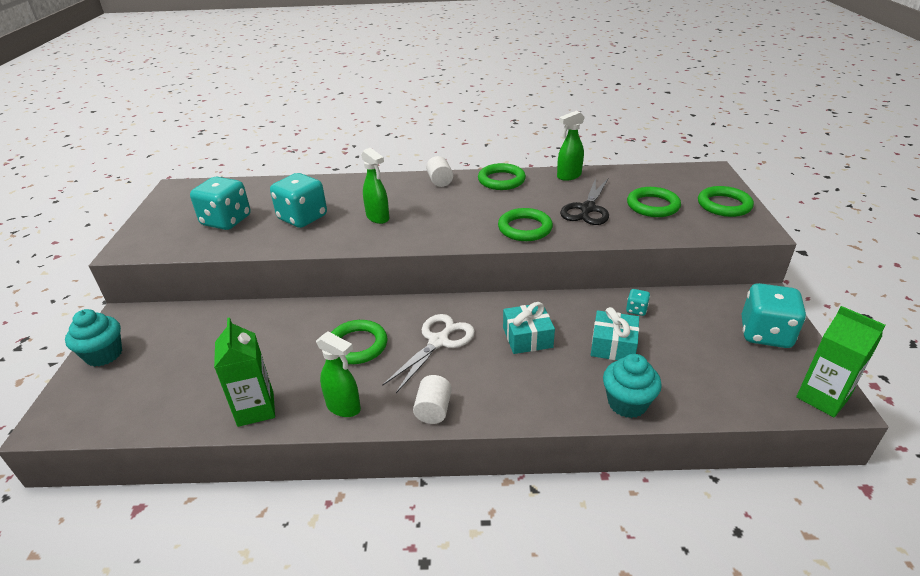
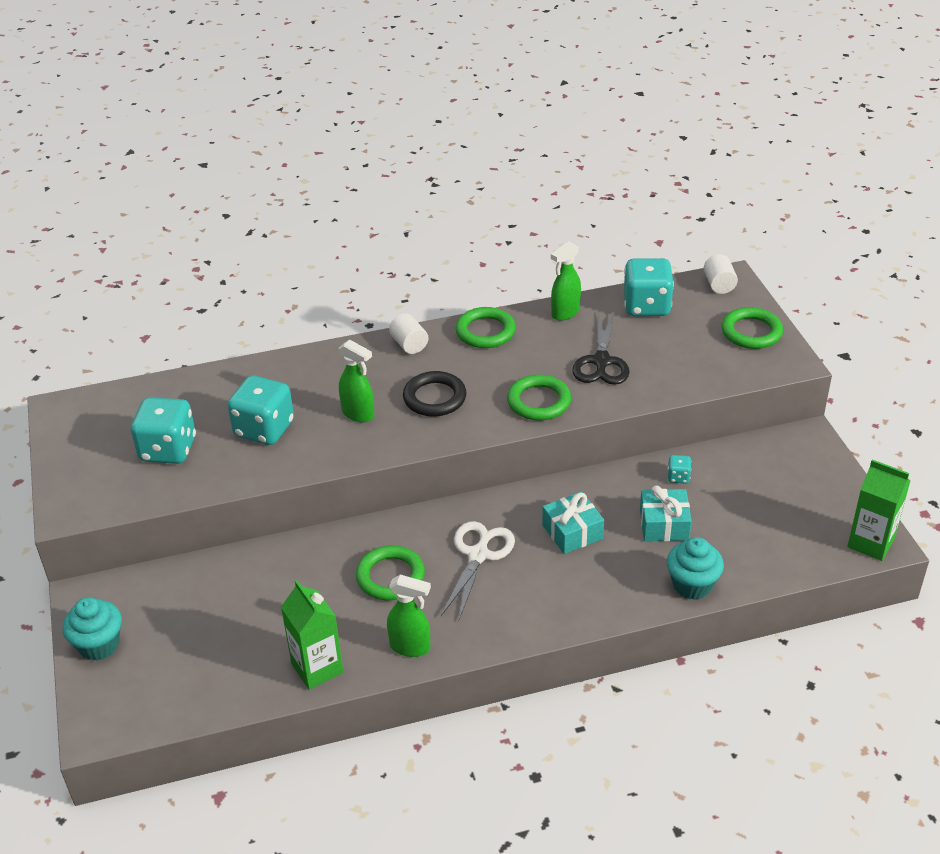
camera: 15 degrees left, 5 degrees up
(433, 410) = (504, 631): white cylinder -> white cylinder (719, 285)
(442, 215) = (434, 398): none -> black ring
(652, 206) = (673, 345): green ring -> none
(765, 334) = (812, 482): turquoise dice -> turquoise dice (646, 306)

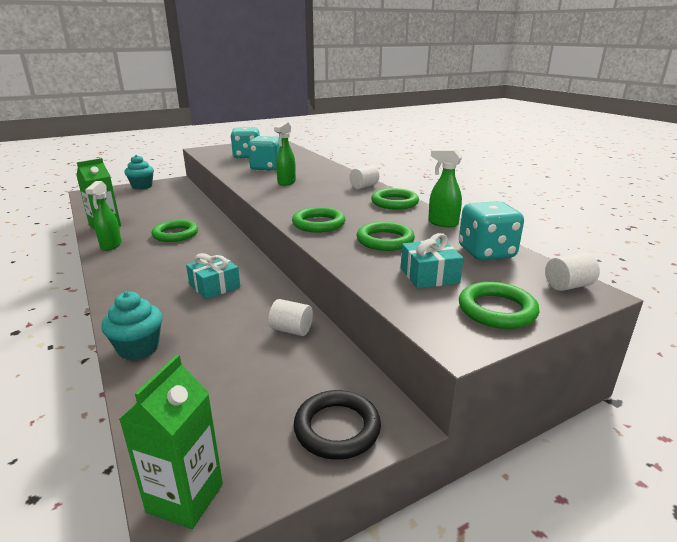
camera: 75 degrees right, 15 degrees down
(434, 398) = (310, 196): black ring -> black ring (337, 428)
(478, 555) = (192, 256): white scissors -> none
(601, 361) = (385, 240): black scissors -> green ring
(664, 524) = (223, 327): turquoise gift -> turquoise gift (429, 275)
(678, 477) = (291, 330): turquoise dice -> white cylinder

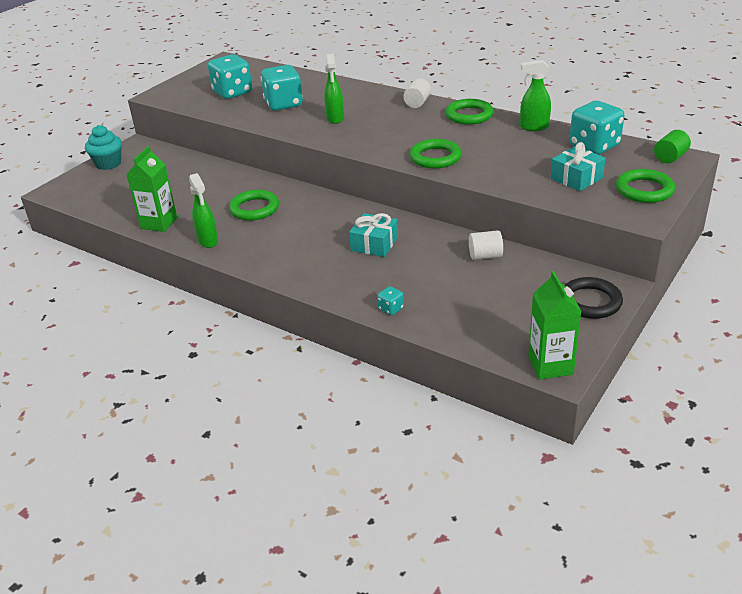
camera: 25 degrees left, 10 degrees up
(138, 348) = (391, 309): turquoise cupcake -> turquoise dice
(385, 240) = (510, 158): green ring -> none
(568, 286) = (670, 157): white cylinder -> green cylinder

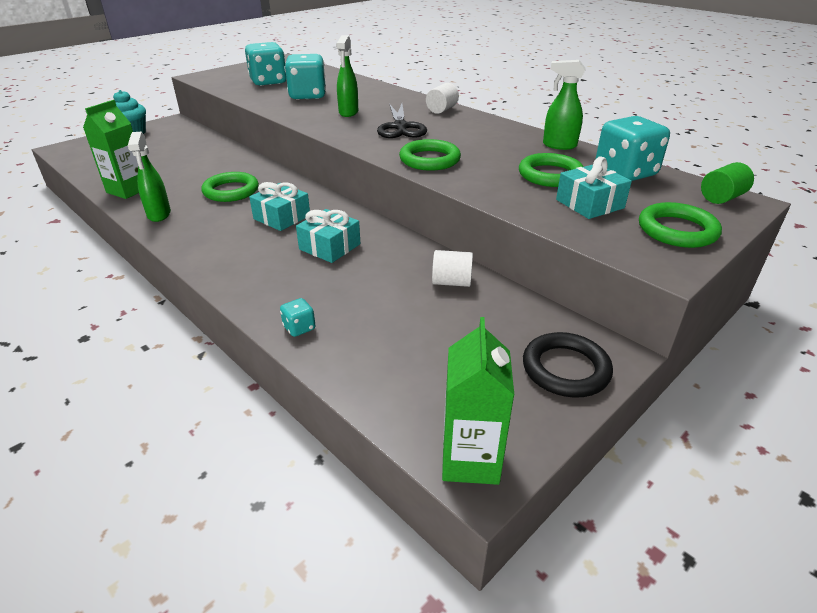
camera: 10 degrees right, 0 degrees up
(317, 225) = (282, 217): none -> turquoise gift
(392, 128) = (400, 127): none -> black scissors
(469, 115) = (491, 126): green ring -> green ring (550, 175)

